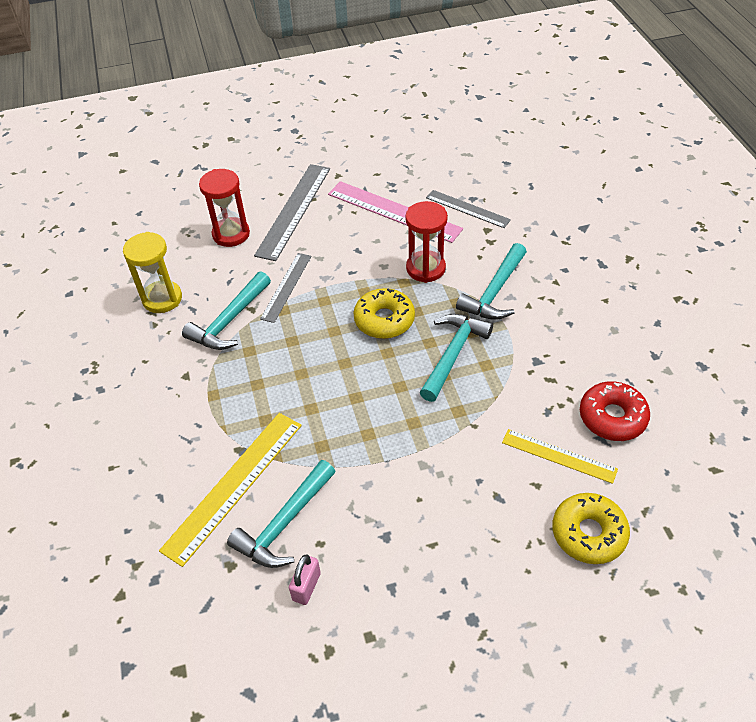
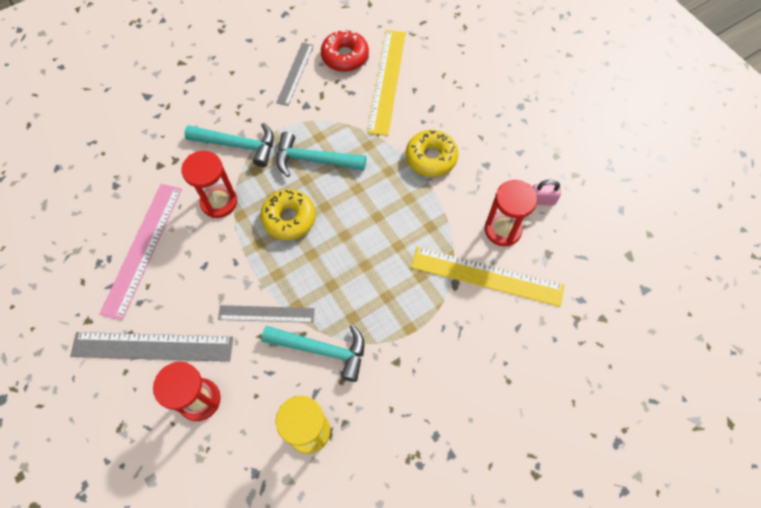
camera: 110 degrees left, 15 degrees up
(284, 523) = (502, 230): turquoise hammer -> red hourglass
(467, 209) = (131, 186): grey ruler -> grey ruler (295, 73)
(559, 456) = (387, 81): yellow ruler -> yellow ruler, size x1.63
(588, 533) = (439, 59): yellow donut -> yellow donut (431, 158)

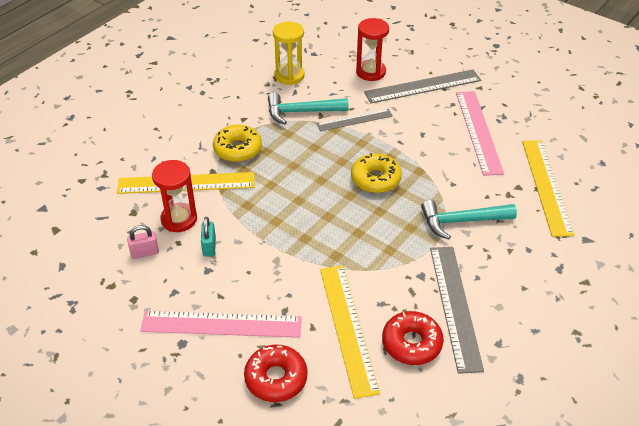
camera: 160 degrees right, 20 degrees down
(133, 158) = (546, 186): none -> yellow ruler
(219, 202) = (443, 175): red hourglass -> none
(295, 73) = (455, 306): grey ruler -> grey ruler, size x1.63
(314, 160) = (381, 228): turquoise hammer -> none
(431, 158) = (267, 261): yellow donut -> yellow donut (237, 149)
(455, 61) = (276, 378): none -> red donut
(479, 188) = (209, 247): none -> turquoise padlock
(486, 112) = (221, 324): none -> pink ruler

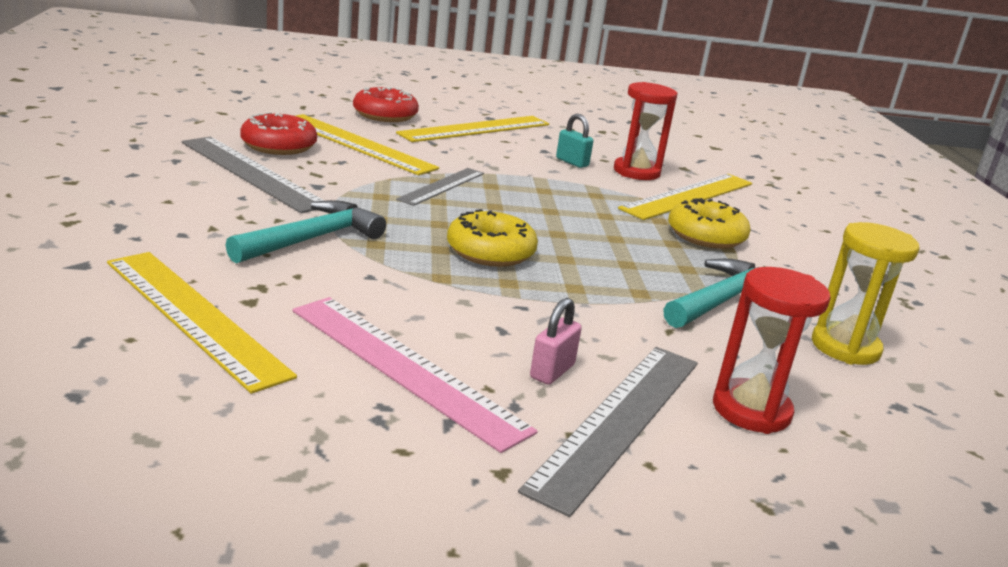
camera: 135 degrees right, 20 degrees down
(145, 253) = (617, 149): pink padlock -> pink padlock (552, 371)
(221, 324) = (476, 129): pink ruler -> yellow ruler
(354, 120) = (635, 314): grey ruler -> grey ruler (442, 186)

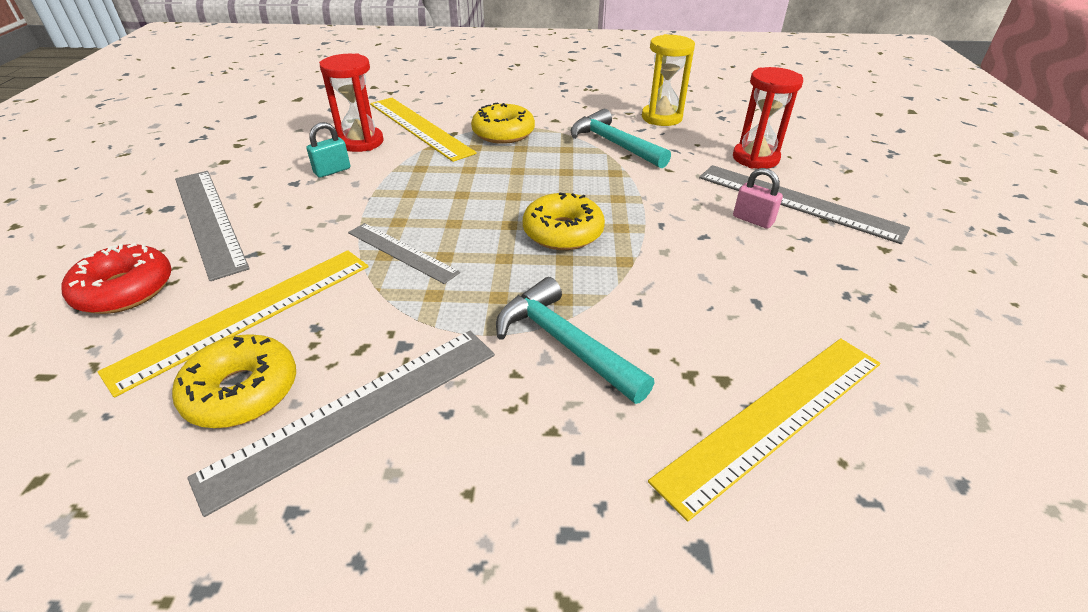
camera: 80 degrees left, 15 degrees up
(278, 146) = (242, 391): red donut -> yellow donut
(405, 368) = (788, 284): pink ruler -> none
(476, 129) = (209, 220): yellow ruler -> grey ruler

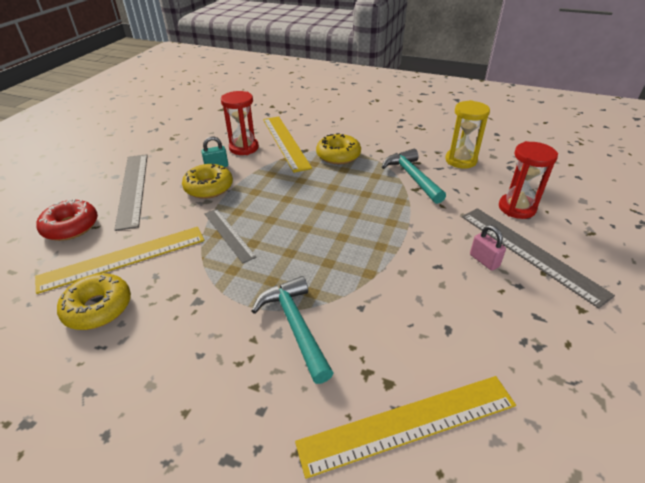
camera: 20 degrees right, 0 degrees up
(357, 411) = (151, 338): grey ruler -> none
(563, 232) = (338, 241): yellow donut -> yellow donut (209, 187)

